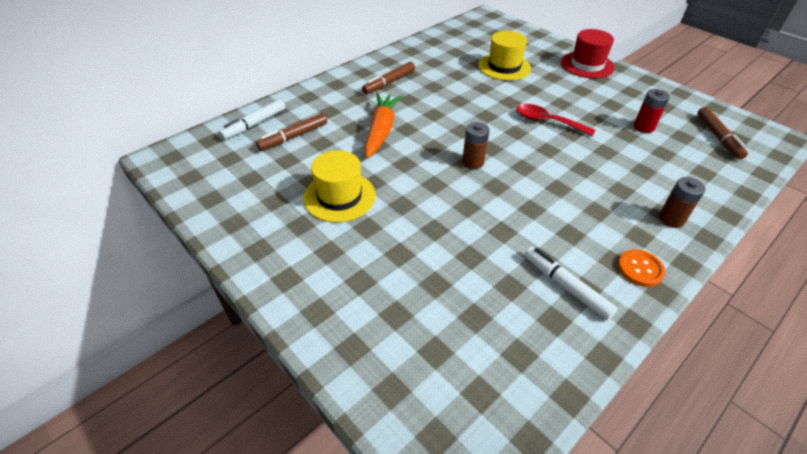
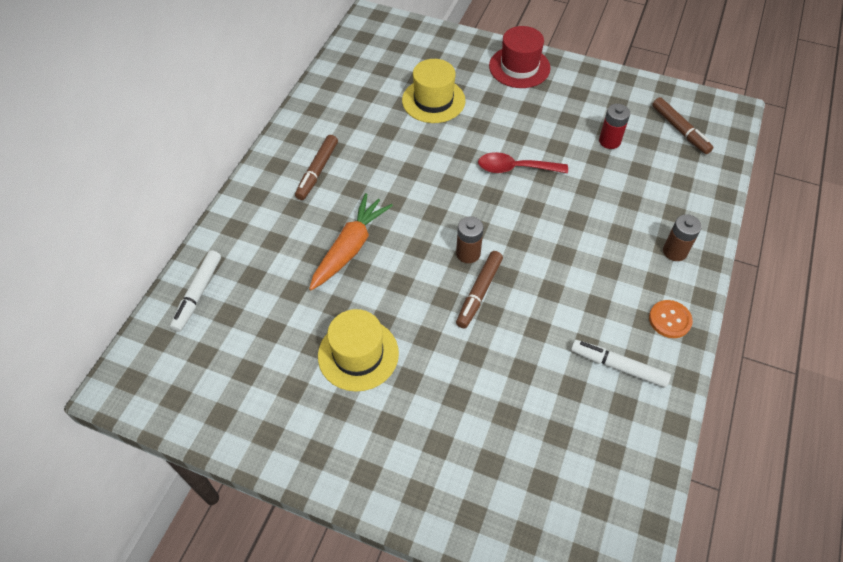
camera: 25 degrees left, 10 degrees up
(293, 137) = (257, 295): brown marker -> brown marker (479, 293)
(381, 131) = (350, 248): orange carrot -> orange carrot turned 45 degrees clockwise

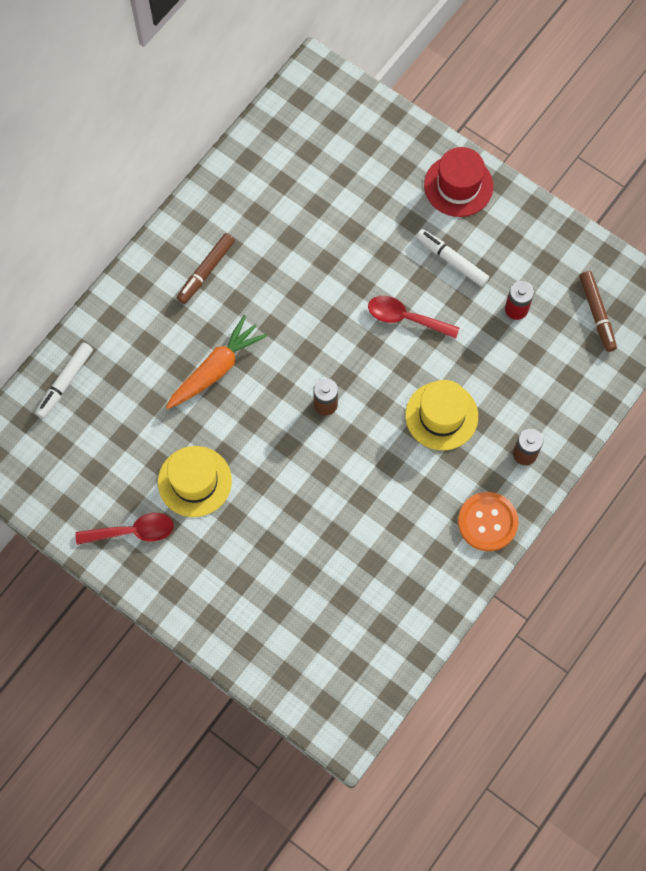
camera: 15 degrees right, 15 degrees up
(304, 422) = (133, 531): none -> red spoon
(433, 100) = (350, 209): yellow hat -> yellow hat (441, 416)
(479, 293) = (322, 448): brown marker -> none
(618, 366) = (420, 554): white marker -> white marker (451, 260)
(670, 320) = (487, 522): orange button -> orange button, size x1.51

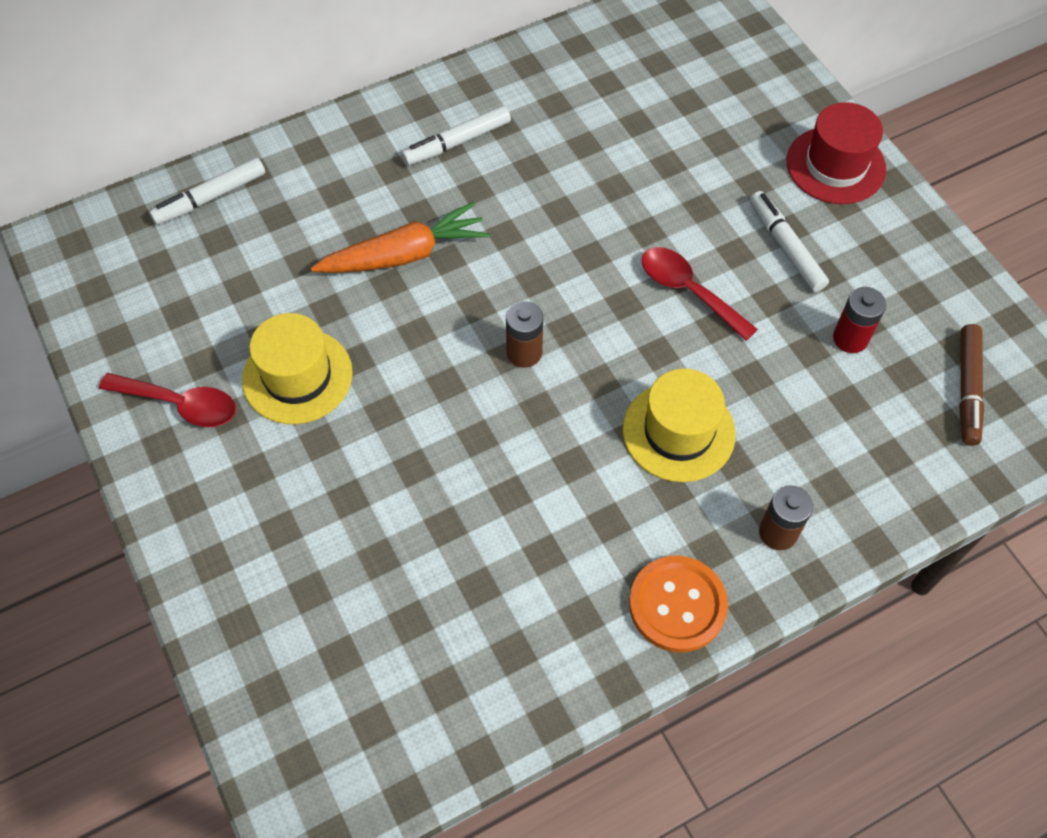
camera: 25 degrees right, 10 degrees down
(206, 271) = (457, 142): brown marker -> white marker

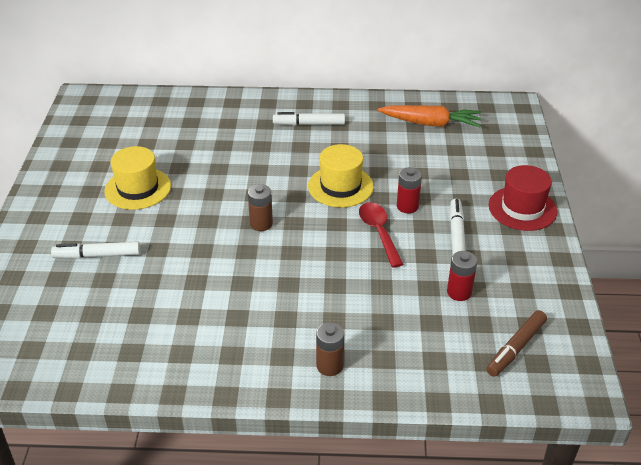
camera: 30 degrees right, 20 degrees down
(180, 404) = (73, 178): red spoon -> none
(210, 198) = (166, 104): white marker -> white marker (97, 255)
(404, 254) = (238, 160): orange carrot -> orange carrot (430, 123)
(677, 605) = (239, 373): orange button -> none
(678, 431) = (314, 293): yellow hat -> yellow hat (340, 186)
(694, 229) = (407, 206): none -> red battery

